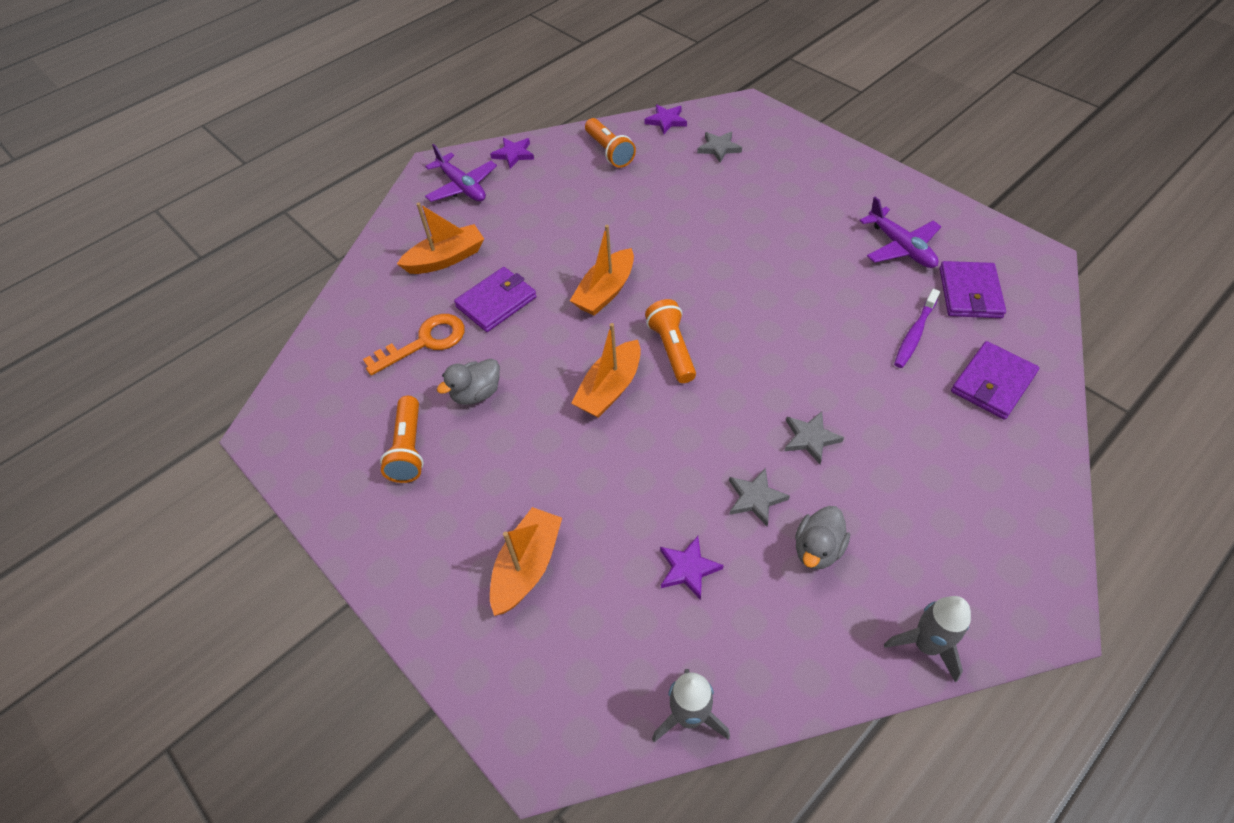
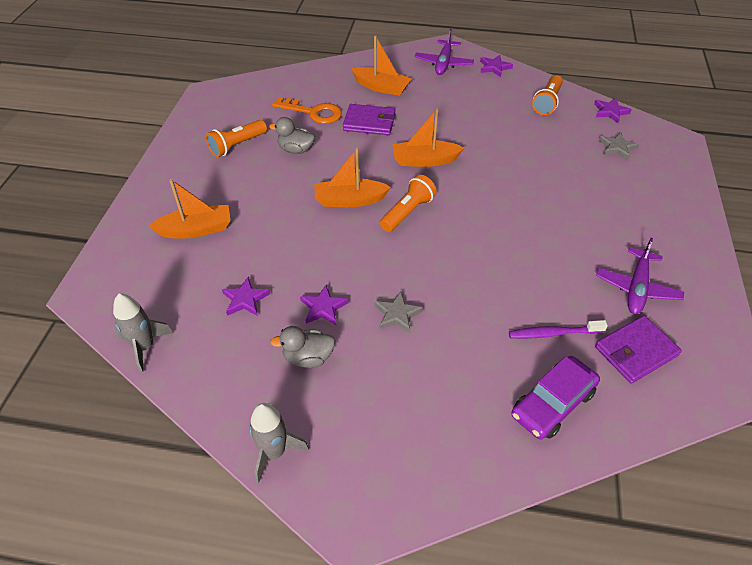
camera: 50 degrees right, 5 degrees down
(755, 498) = (323, 308): grey star -> purple star
(992, 383) = (552, 403): purple wallet -> purple car

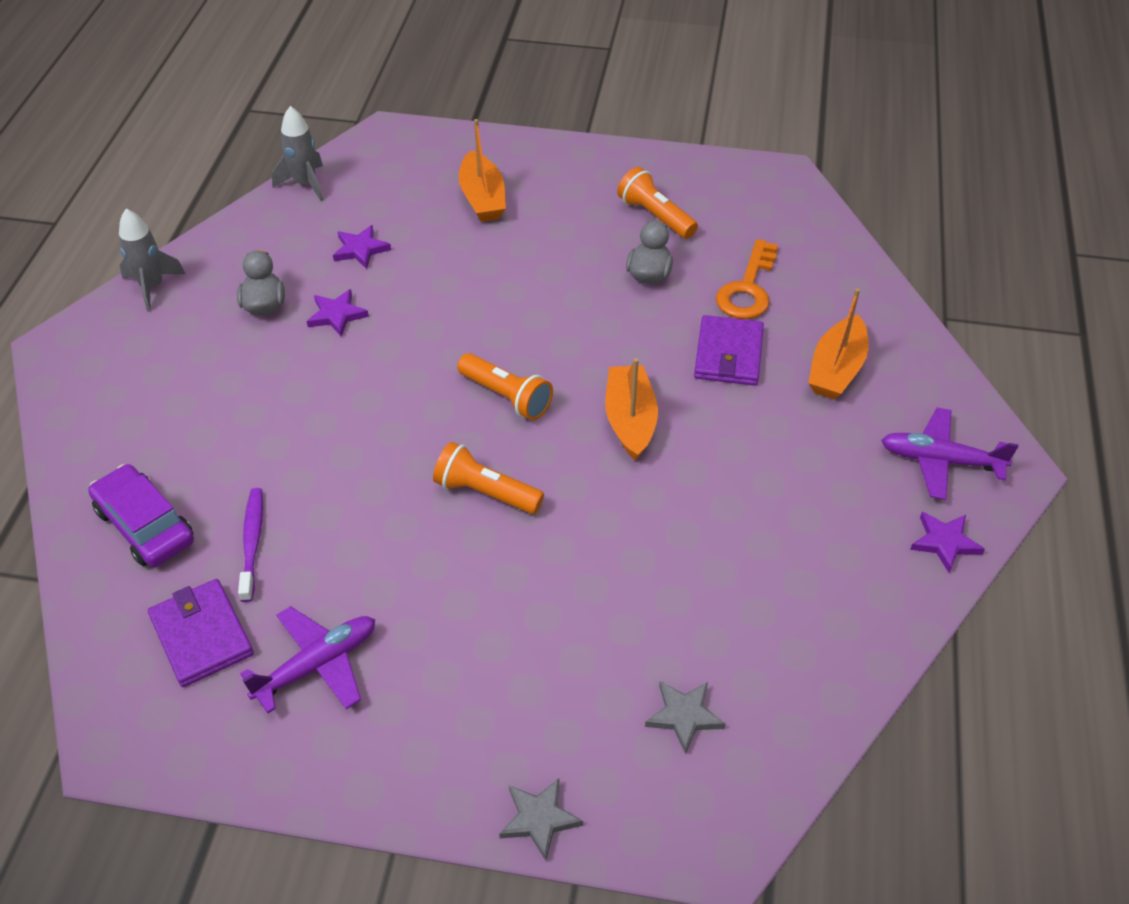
camera: 90 degrees right, 0 degrees up
(349, 200) = (534, 334): orange boat -> none
(397, 314) = (314, 382): grey star -> grey star (539, 819)
(547, 102) = (829, 619): orange flashlight -> orange flashlight (485, 492)
(610, 112) = (811, 731): purple star -> none
(636, 288) = (318, 664): purple plane -> purple plane turned 120 degrees clockwise

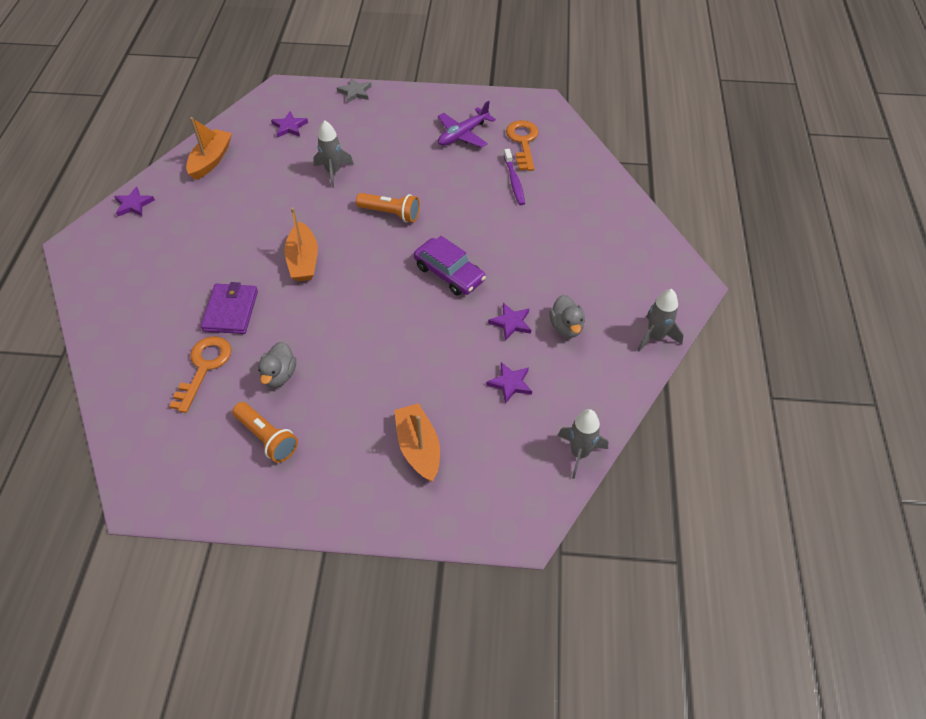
camera: 175 degrees right, 5 degrees up
(145, 525) = (576, 186): purple car -> purple car (449, 273)
(201, 635) = (523, 142): purple wallet -> orange key
(506, 397) = (383, 270): orange flashlight -> none
(586, 588) = (333, 172): none -> grey rocket
(684, 716) = (289, 127): grey star -> purple star
(836, 369) = (158, 304): orange boat -> orange boat (211, 160)
(940, 460) = (115, 248): purple plane -> none

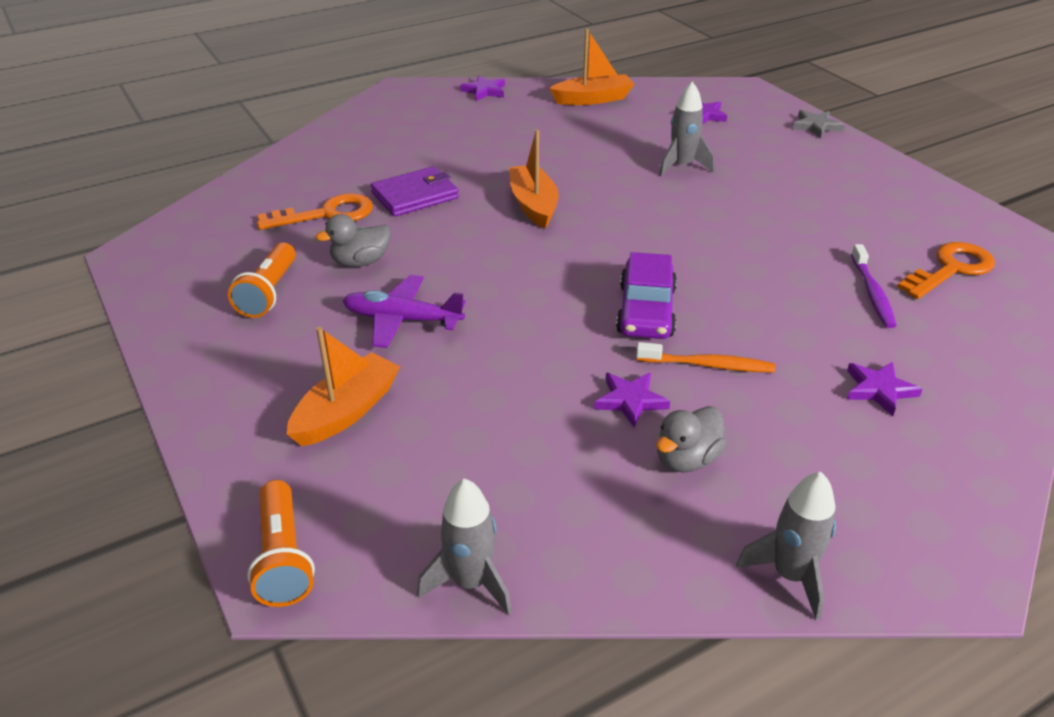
camera: 55 degrees right, 15 degrees down
(303, 260) = (533, 205): orange boat -> orange boat turned 120 degrees clockwise
(390, 213) = (678, 227): orange flashlight -> orange flashlight (283, 557)
(463, 134) = (880, 219): purple plane -> purple plane (402, 320)
(510, 383) = (526, 448): purple star -> purple star (879, 390)
(511, 277) = (708, 365): none -> orange toothbrush
(514, 181) = (872, 293): purple toothbrush -> purple toothbrush turned 45 degrees counterclockwise

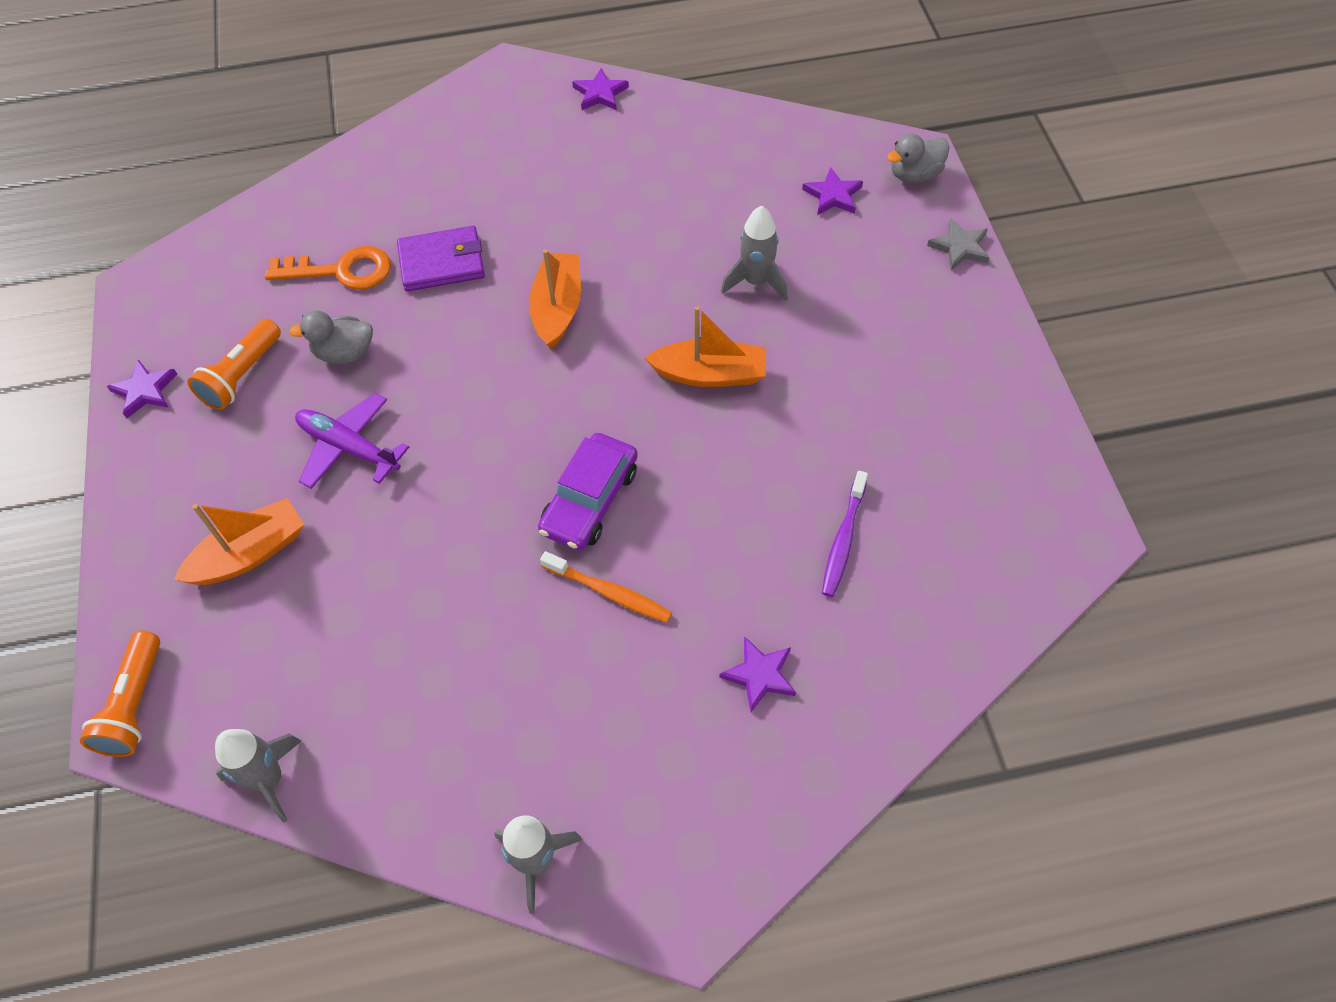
camera: 20 degrees right, 20 degrees up
(593, 99) = (718, 136): orange boat -> orange boat (710, 374)
(630, 401) = (509, 616): purple star -> purple star (145, 391)
(686, 459) = (521, 704): grey duck -> grey duck (915, 175)
(951, 269) = (956, 528): orange key -> none

